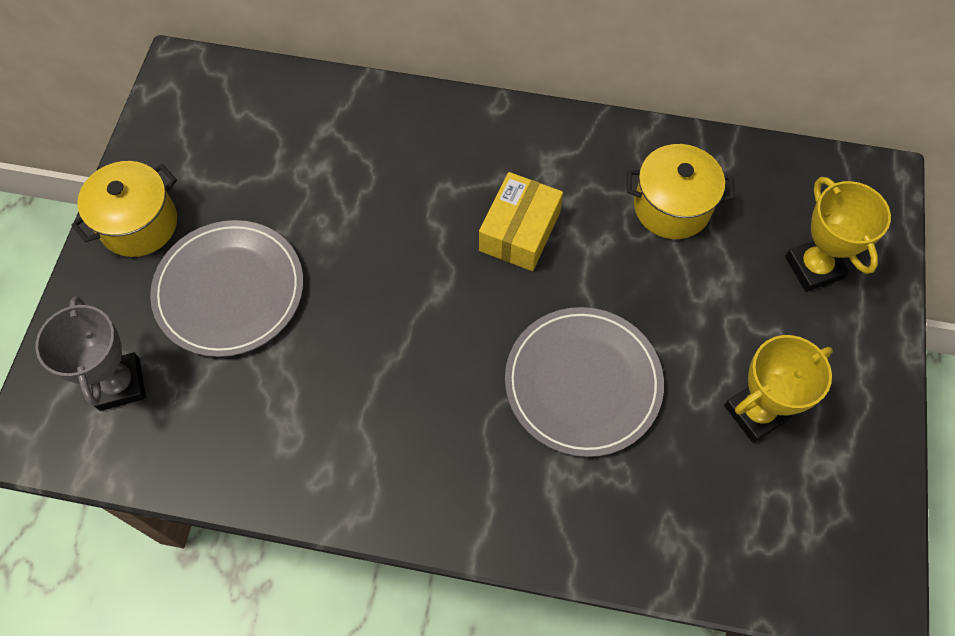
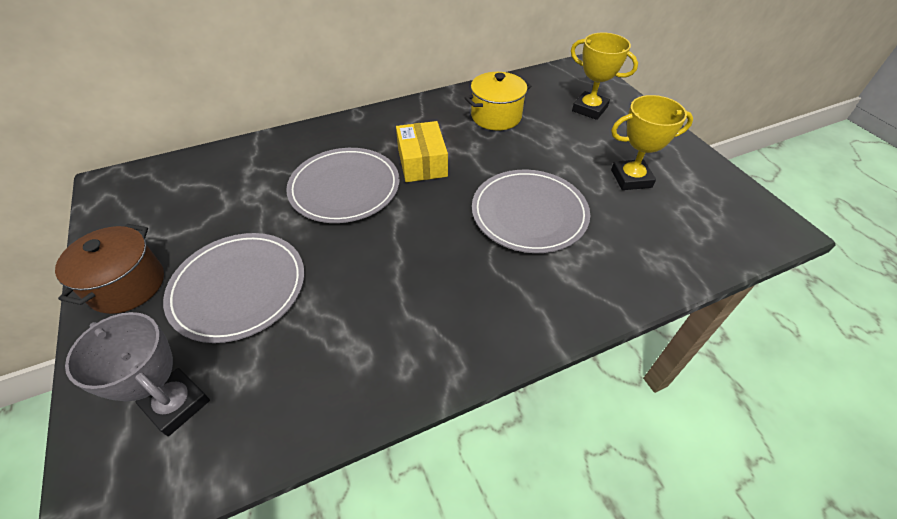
camera: 35 degrees left, 15 degrees down
(139, 224) = (127, 285): yellow pot -> brown pot
(407, 219) = (345, 188): none -> grey plate
(756, 412) = (631, 178): yellow trophy -> yellow trophy turned 60 degrees clockwise

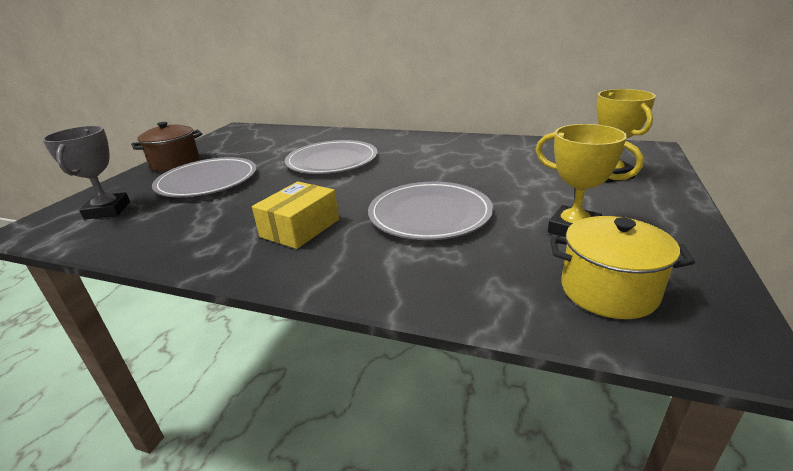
camera: 45 degrees right, 20 degrees down
(422, 162) = (401, 164): yellow box -> yellow box (300, 228)
(496, 116) = (504, 157): yellow pot -> yellow pot (608, 290)

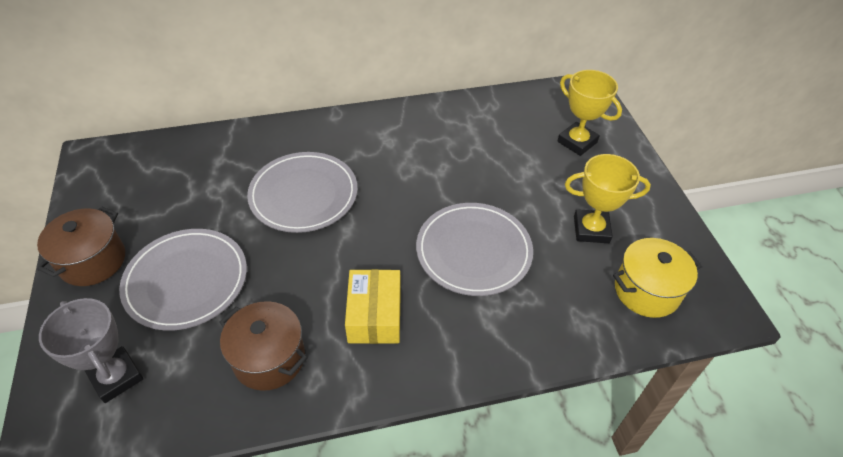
camera: 35 degrees left, 20 degrees up
(198, 228) = (269, 358): none -> brown pot

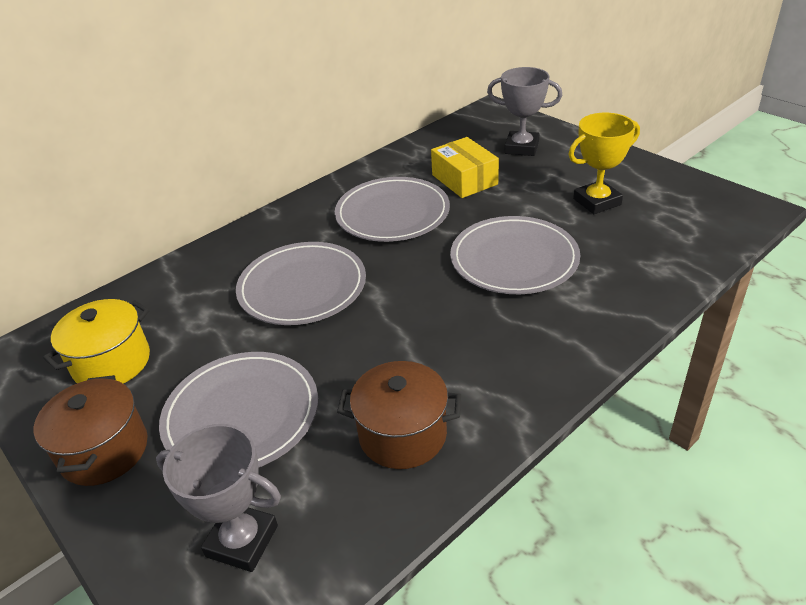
camera: 25 degrees left, 10 degrees down
(375, 315) = (473, 348): yellow box -> yellow box (464, 179)
(419, 159) = (392, 213): none -> grey plate
(577, 142) = (521, 148): yellow trophy -> grey trophy
(646, 291) = (684, 223): yellow pot -> yellow pot (112, 363)

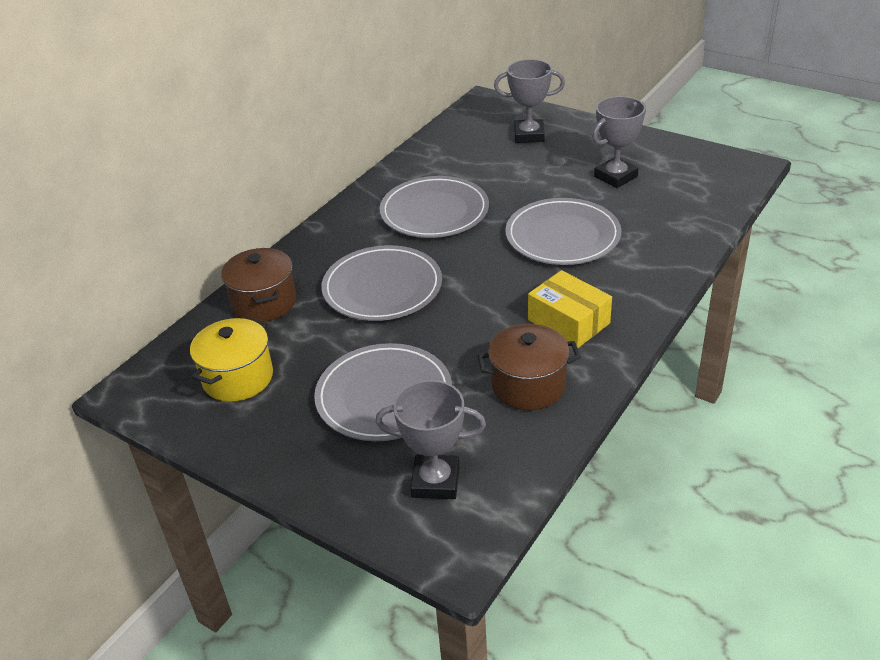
camera: 15 degrees left, 0 degrees up
(104, 451) = (277, 444): brown pot -> brown pot (264, 302)
(464, 179) = (488, 172): yellow box -> yellow box (569, 321)
(597, 202) = (615, 177): yellow trophy -> grey trophy

